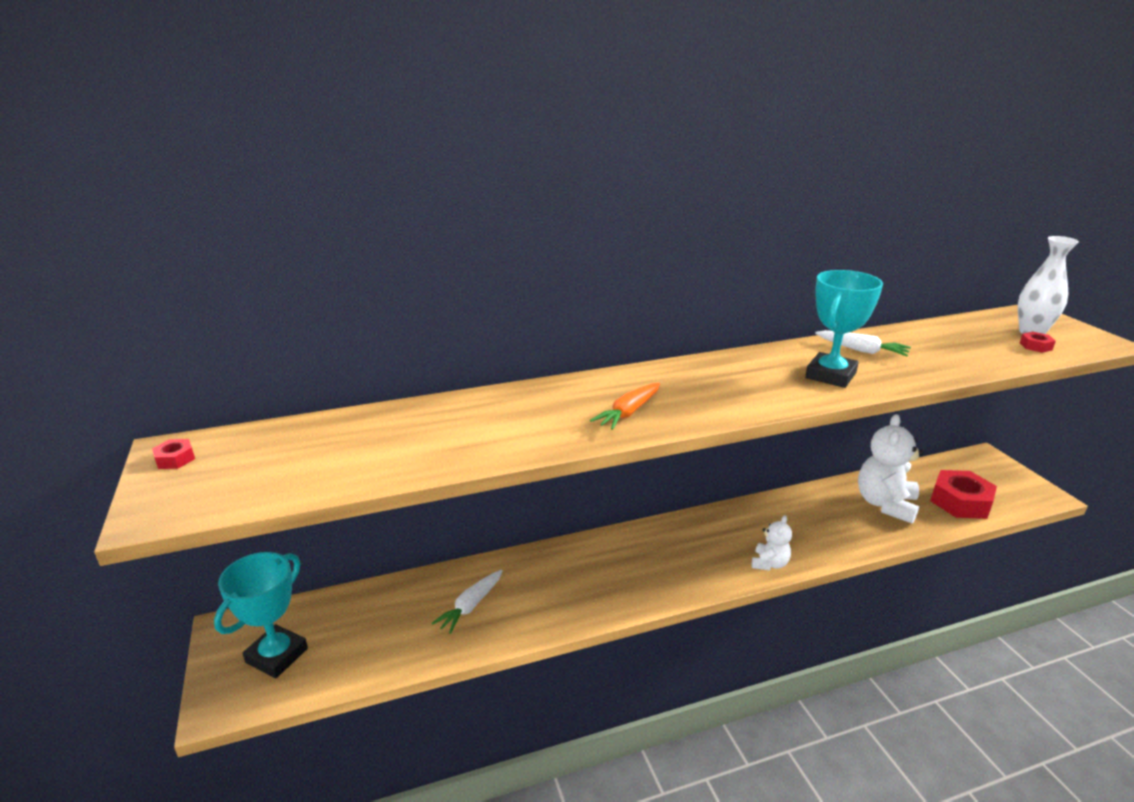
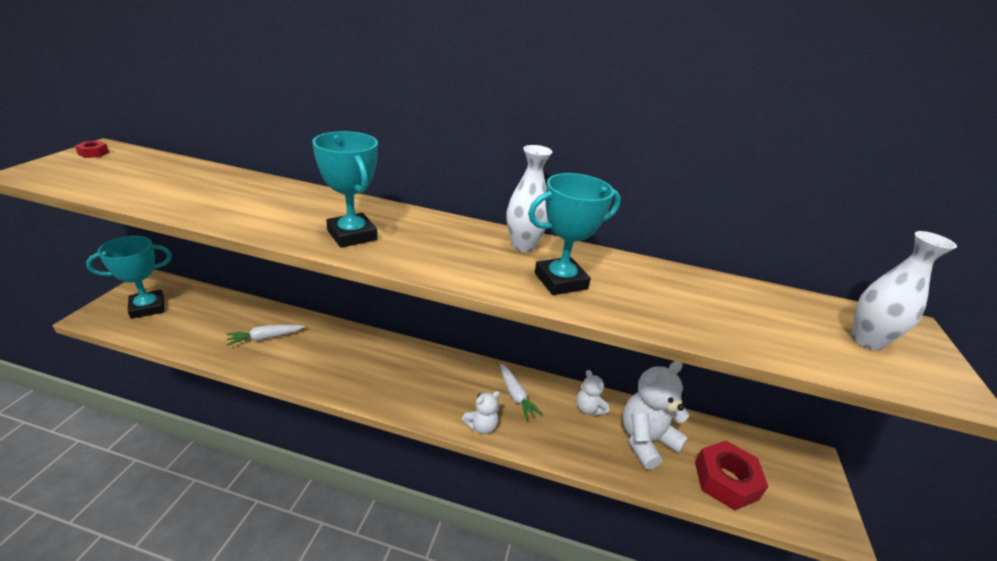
camera: 30 degrees right, 5 degrees up
(628, 413) = (352, 235): orange carrot -> turquoise trophy
(759, 361) = (523, 246): none -> white vase
(822, 503) = (588, 408): none -> white teddy bear
(862, 350) = (633, 276): white carrot -> white carrot (516, 396)
(1035, 346) = (843, 354): red nut -> none

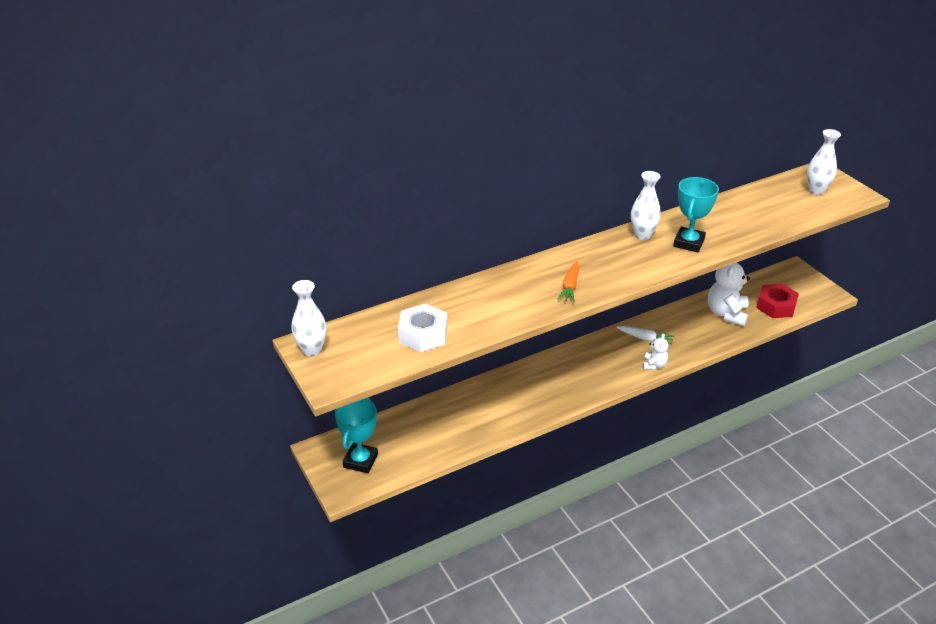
camera: 40 degrees left, 5 degrees up
(93, 153) = (312, 350): red nut -> white vase
(165, 189) = (423, 334): none -> white nut
(265, 338) = (469, 416): white carrot -> none
(352, 235) = (570, 286): turquoise trophy -> orange carrot
(588, 408) = (684, 318): white teddy bear -> none

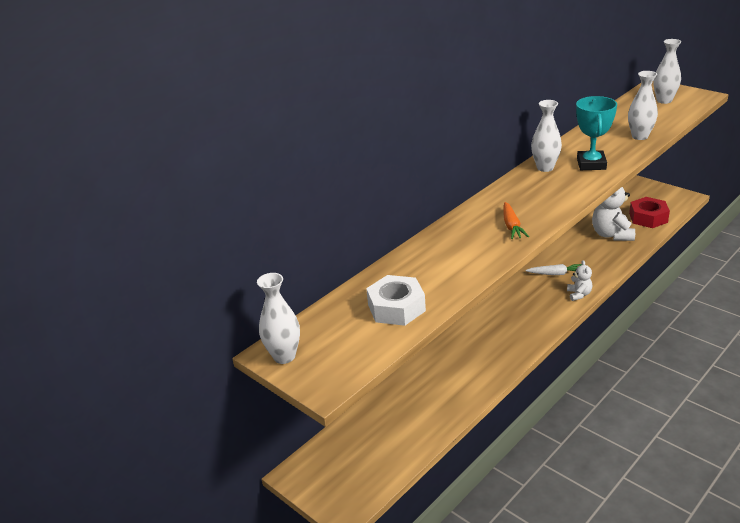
camera: 15 degrees left, 5 degrees down
(360, 461) = (347, 471): turquoise trophy -> none
(759, 225) = (640, 136): none -> white vase

